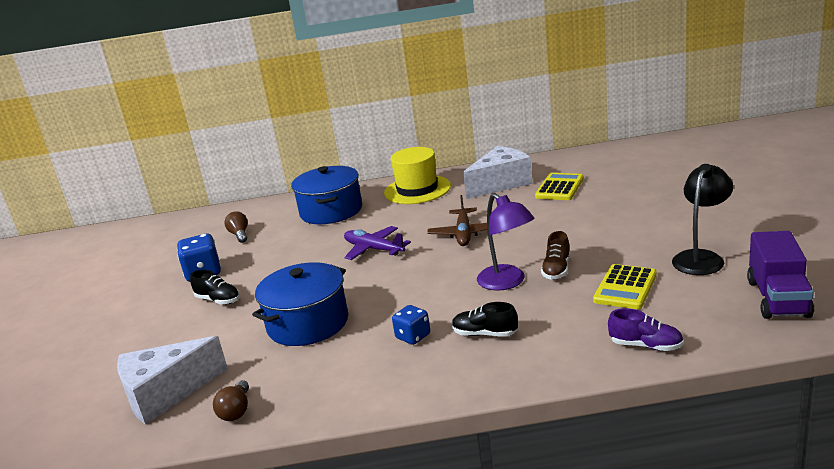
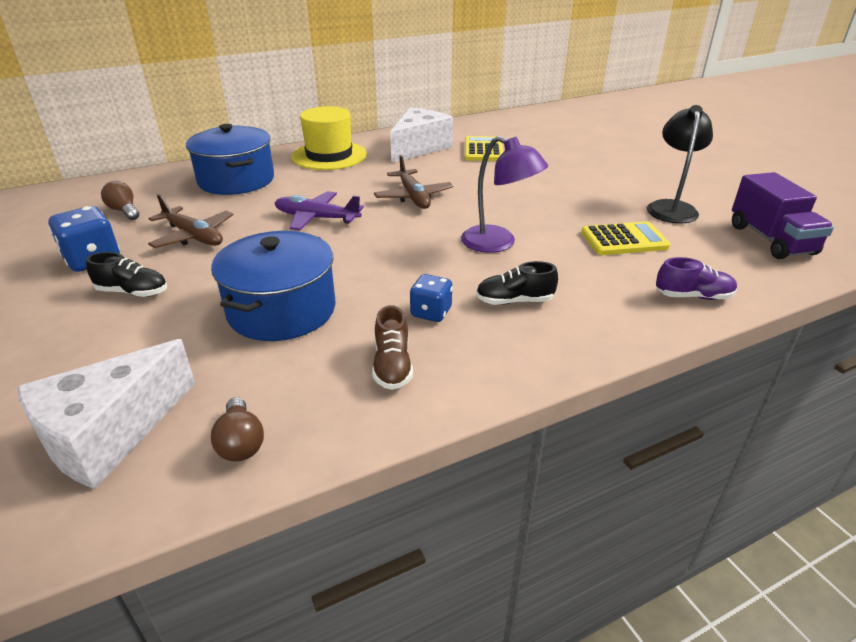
camera: 25 degrees left, 10 degrees up
(277, 259) = (193, 236): none -> brown plane
(557, 269) = (541, 227): brown shoe -> brown shoe (392, 365)
(625, 288) = (624, 240): yellow calculator -> yellow calculator turned 105 degrees counterclockwise

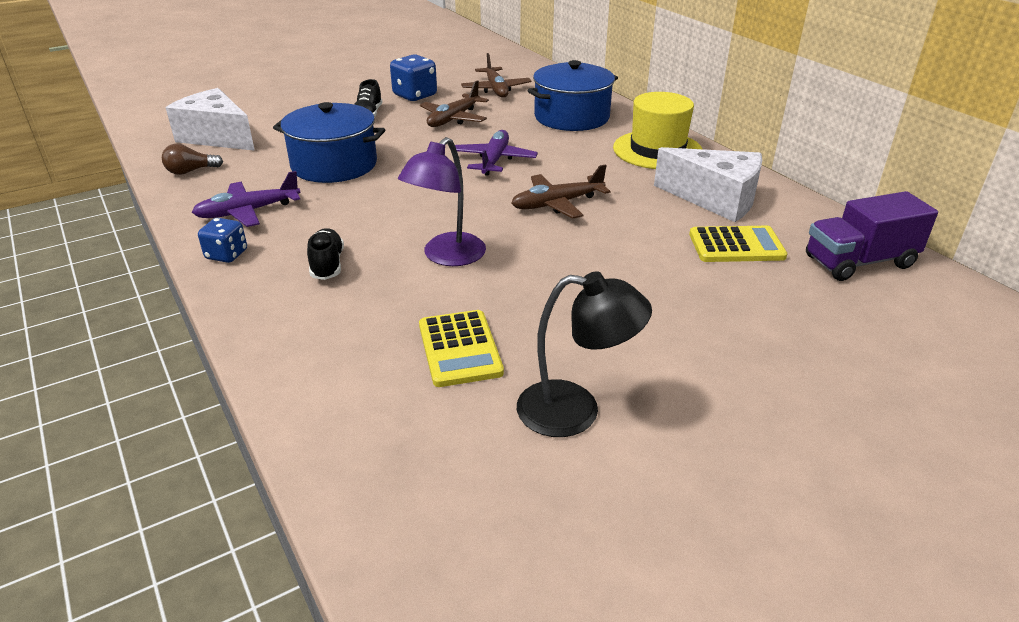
camera: 85 degrees right, 0 degrees up
(124, 211) = (496, 89): brown light bulb -> brown plane
(392, 365) = (247, 212): brown shoe -> purple plane
(431, 312) = (317, 224): blue dice -> blue dice (226, 255)
(693, 296) = (313, 387): purple shoe -> none
(771, 240) = (469, 511): purple truck -> purple truck (859, 262)

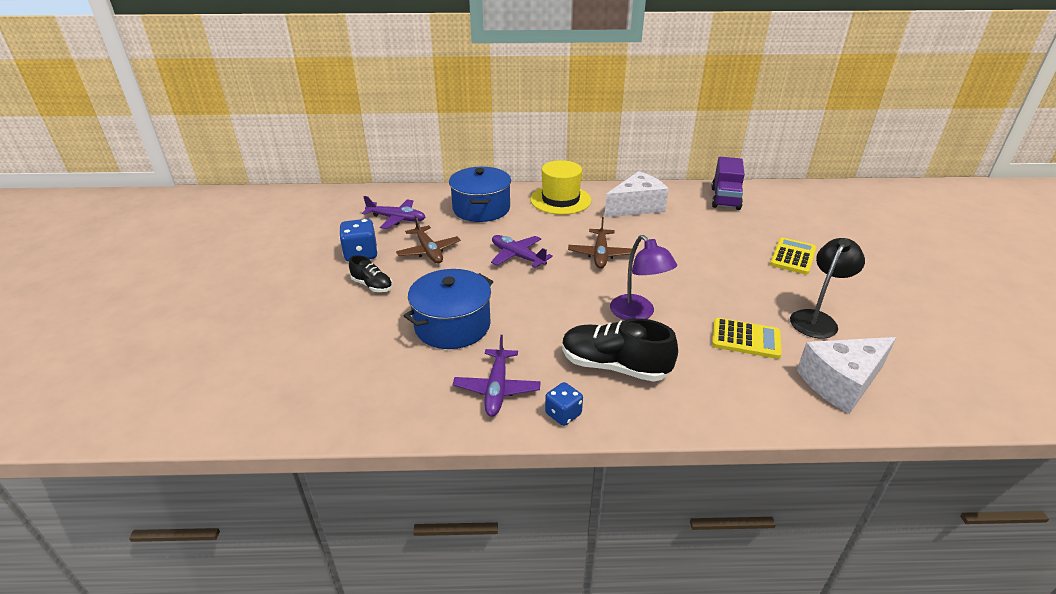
camera: 60 degrees left, 0 degrees up
(190, 171) = (380, 409): brown light bulb -> none
(217, 137) = (316, 379): white cheese -> white cheese (841, 383)
(327, 265) = (614, 366): black shoe -> black shoe, size x1.82
(496, 89) = (397, 219): brown plane -> purple plane
(736, 246) = (689, 221): yellow calculator -> yellow calculator (793, 257)

